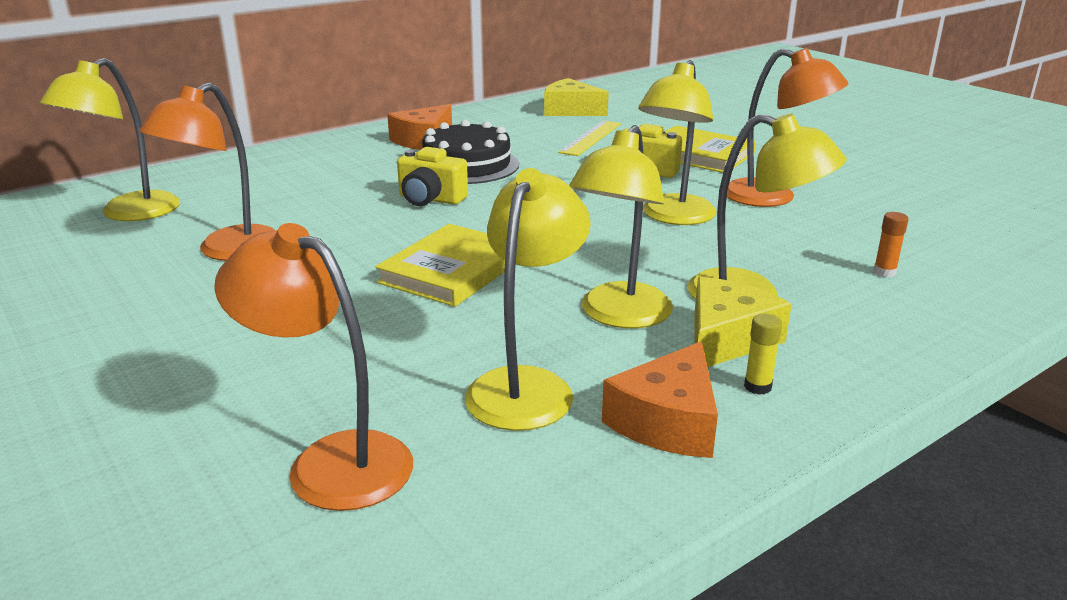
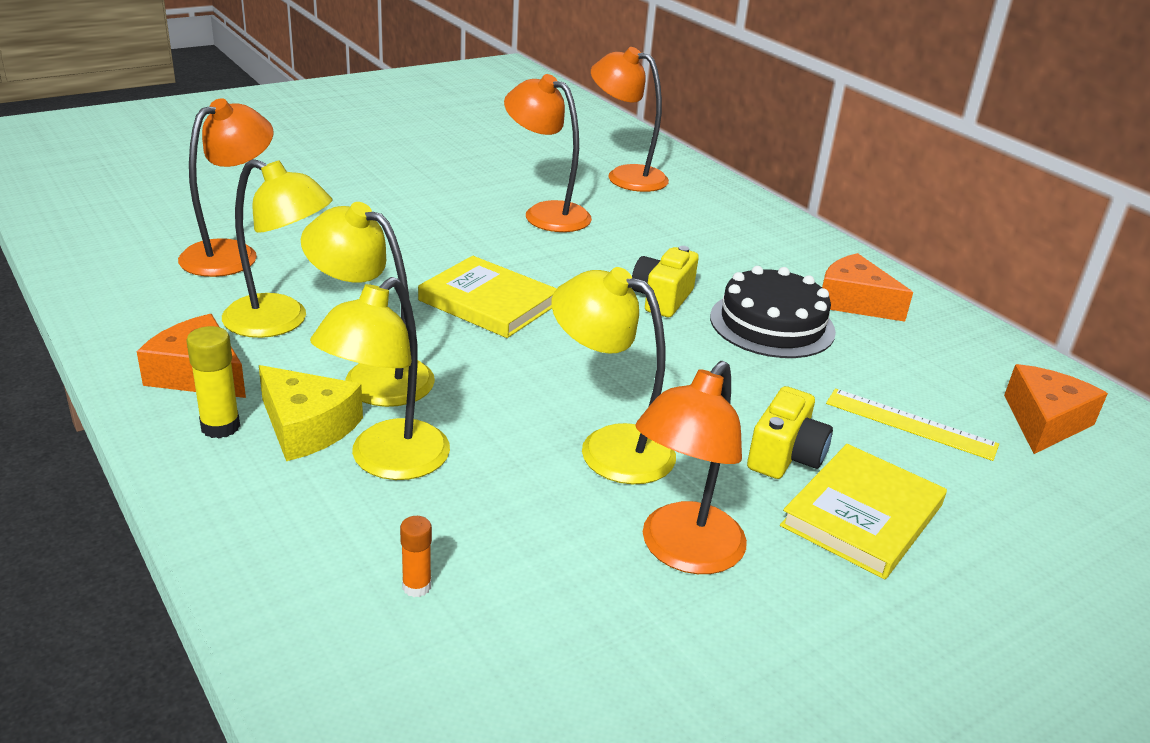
camera: 90 degrees right, 5 degrees up
(128, 213) = (625, 176): yellow lamp -> orange lamp
(570, 110) = (1044, 421): yellow cheese -> orange cheese
(757, 387) = (220, 427): yellow glue stick -> yellow glue stick, size x1.55

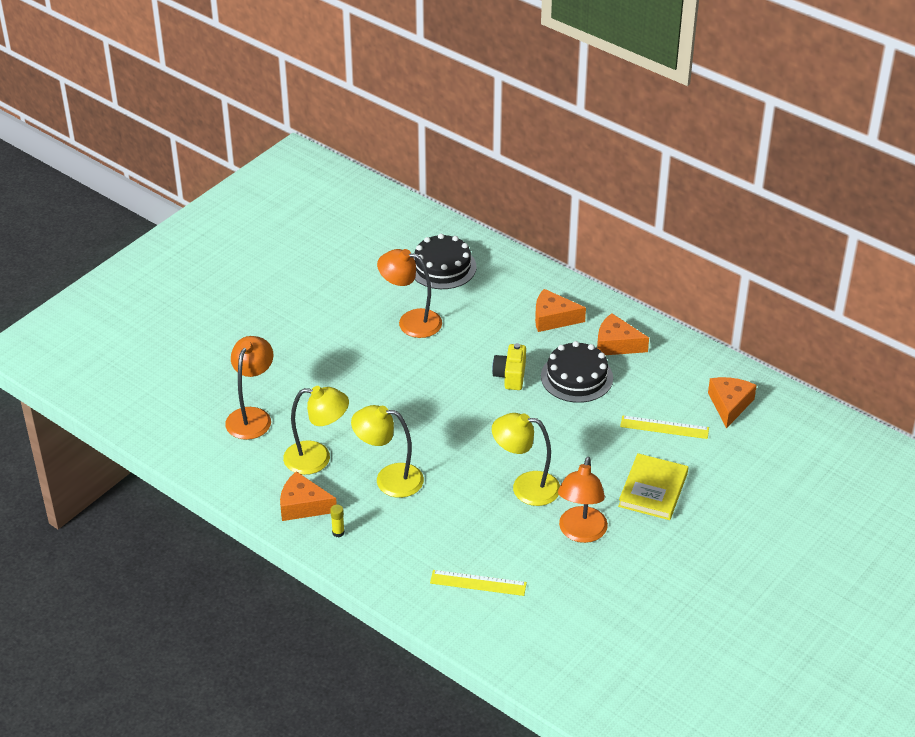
camera: 15 degrees left, 10 degrees up
(220, 427) = (338, 532): yellow glue stick -> yellow glue stick, size x0.65
(307, 427) = (378, 520): yellow cheese -> none
(387, 462) = (428, 527): yellow lamp -> none
(416, 586) = (478, 583): orange glue stick -> yellow ruler
(488, 302) = (418, 409): yellow book -> none
(625, 176) = (442, 267): orange lamp -> black cake
(762, 254) = (553, 318): none -> orange cheese
(785, 456) = (609, 466): yellow camera -> none

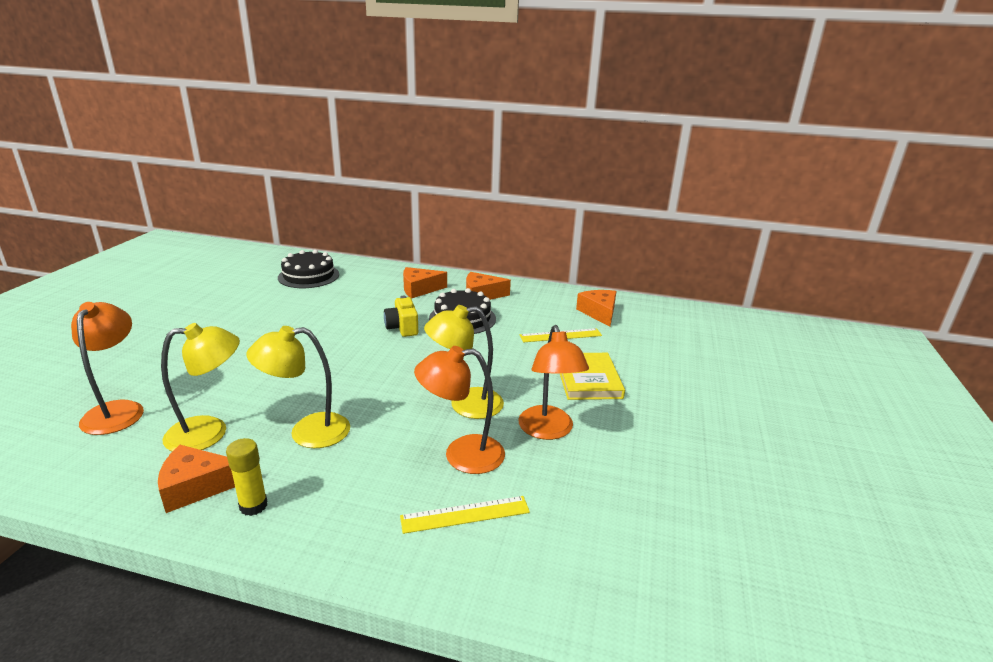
camera: 25 degrees left, 15 degrees down
(338, 532) = (253, 506): yellow glue stick -> yellow glue stick, size x1.55
(411, 322) = (291, 310): orange lamp -> orange lamp (461, 455)

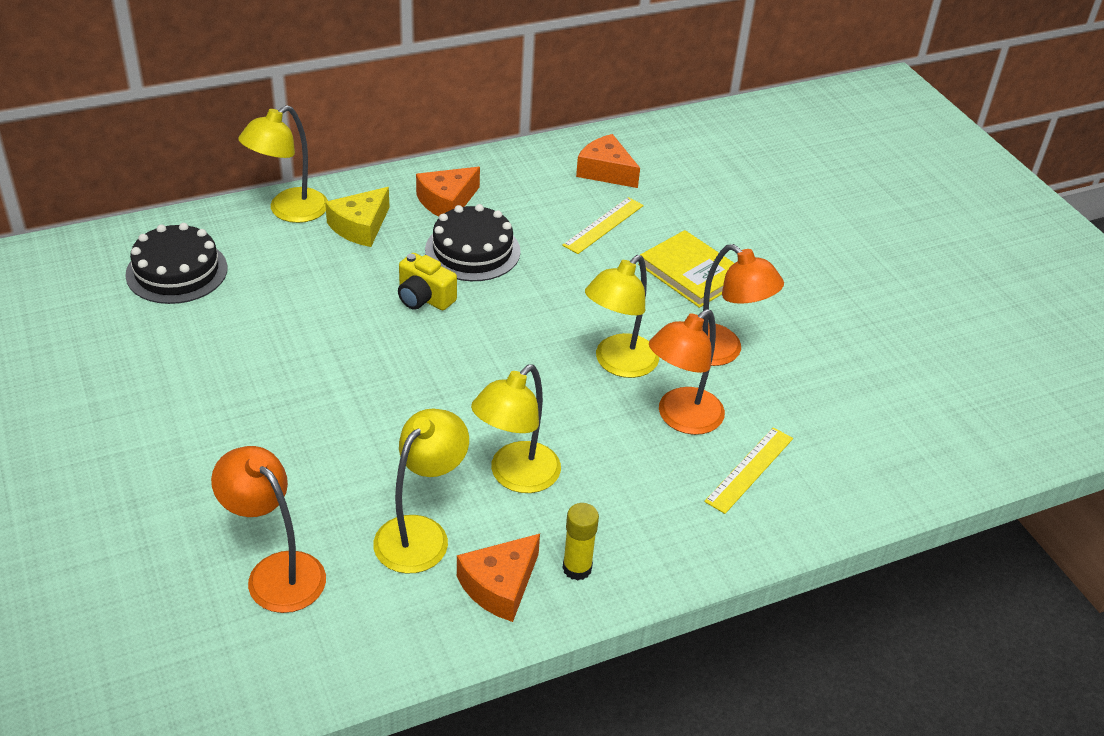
camera: 40 degrees left, 15 degrees up
(395, 273) = (289, 211): none -> yellow lamp
(419, 289) = (360, 227): orange cheese -> yellow cheese

